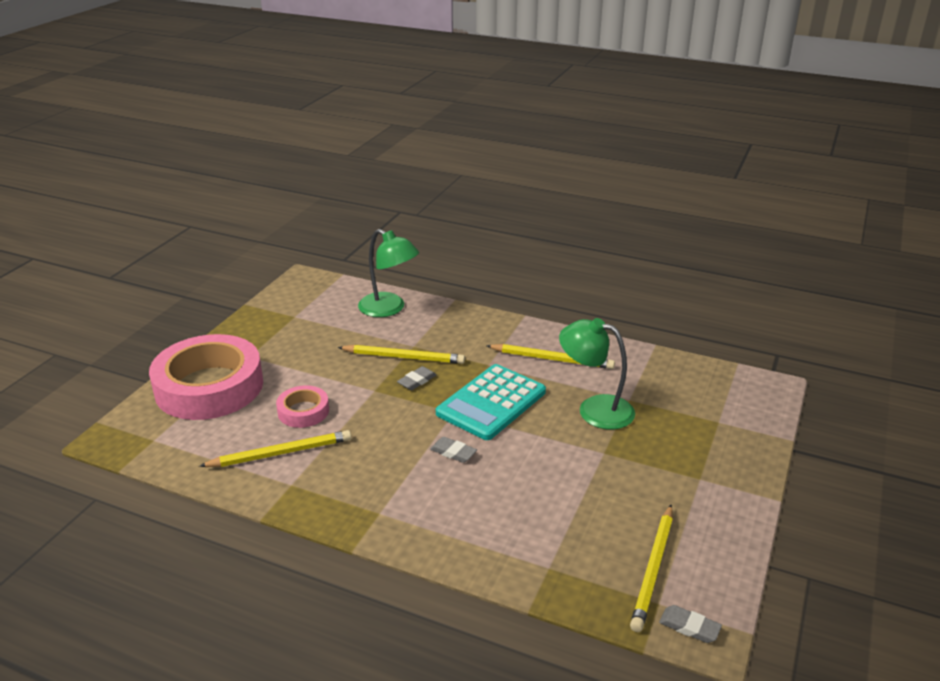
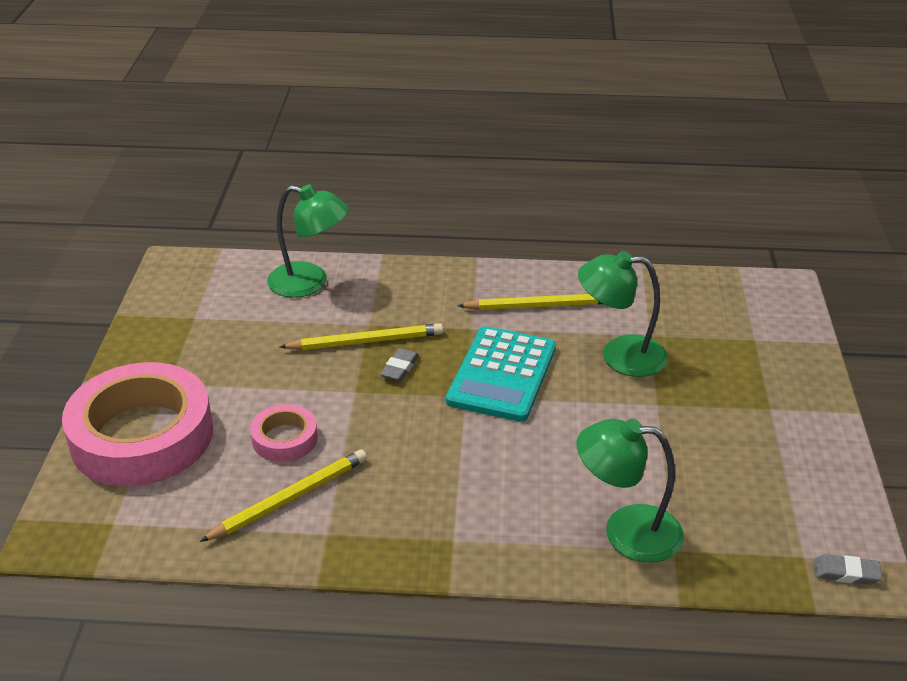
camera: 20 degrees left, 5 degrees up
(453, 452) = (494, 445): grey eraser -> none
(518, 542) = (626, 531): none -> green lamp
(653, 569) = (779, 521): yellow pencil -> none

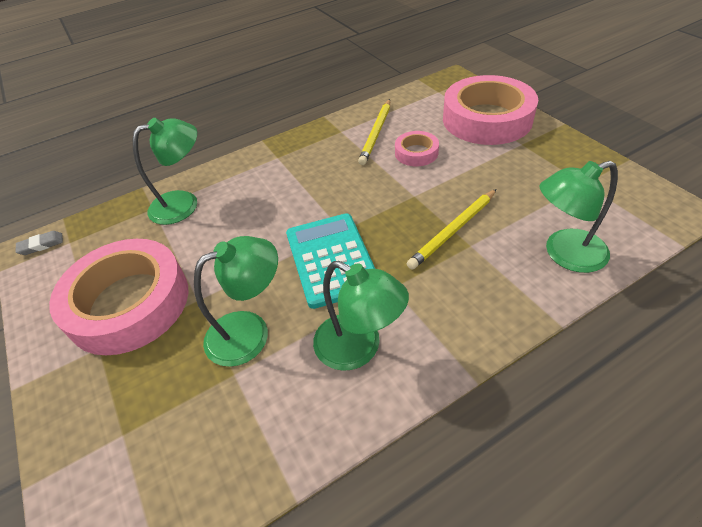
camera: 150 degrees right, 10 degrees up
(399, 368) = (406, 225): grey eraser -> none
(539, 305) = (359, 348): yellow pencil -> green lamp
(731, 435) = (129, 303): none -> pink tape

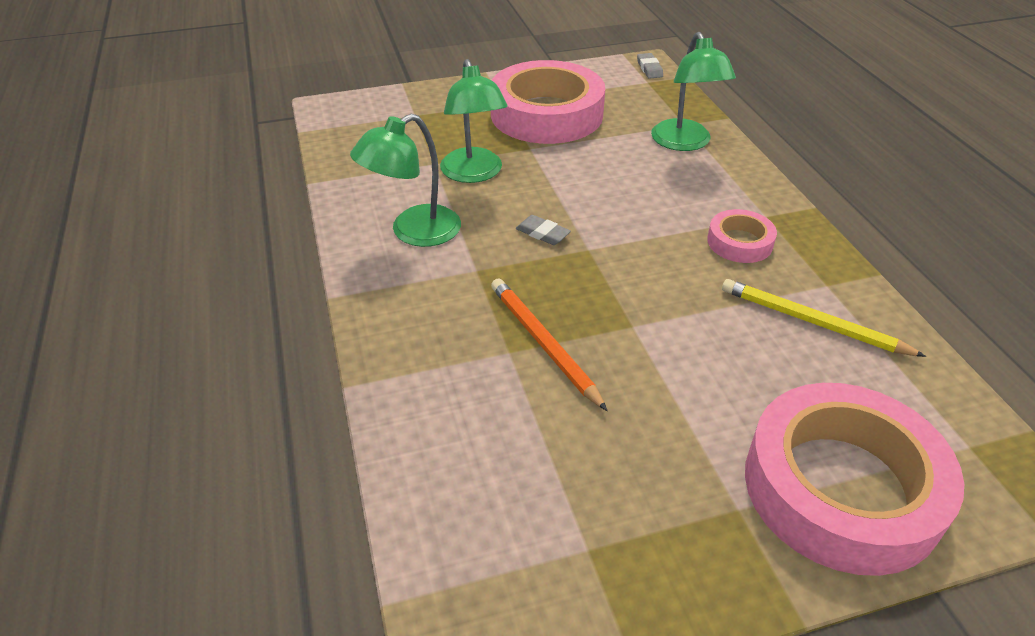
camera: 100 degrees right, 5 degrees down
(331, 259) = (542, 233): turquoise calculator -> grey eraser
(416, 153) = (742, 355): pink tape -> pink tape (739, 242)
(453, 230) = (543, 344): yellow pencil -> orange pencil
(564, 254) = (445, 440): green lamp -> none

